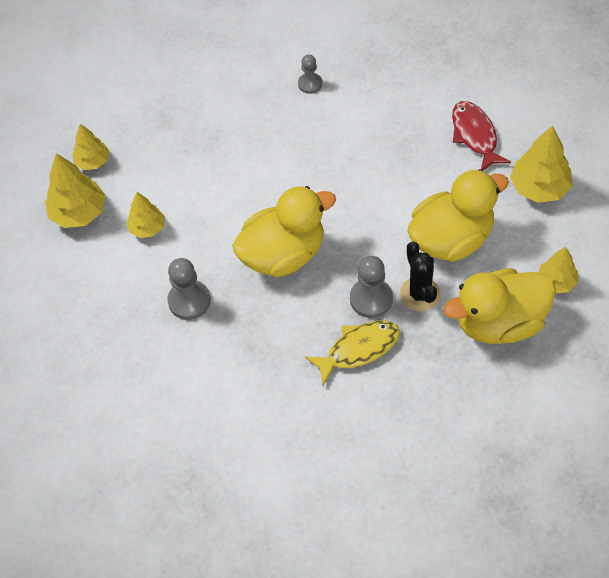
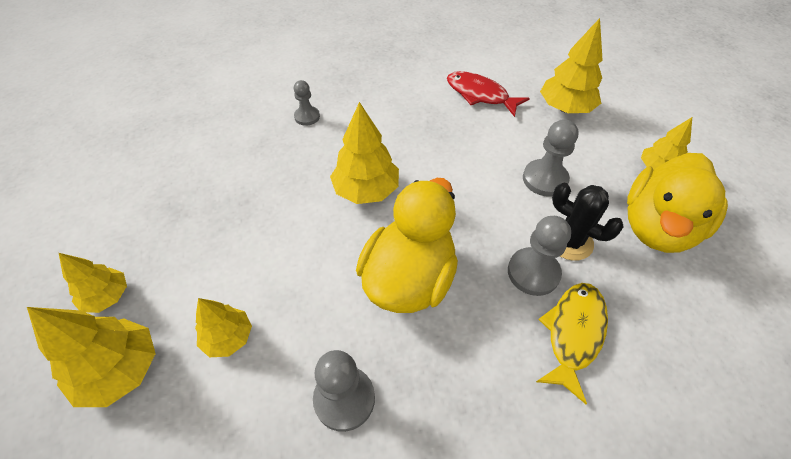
camera: 40 degrees left, 5 degrees down
(306, 174) = (366, 190): none -> yellow tree
(451, 239) = (545, 179): yellow duck -> grey pawn

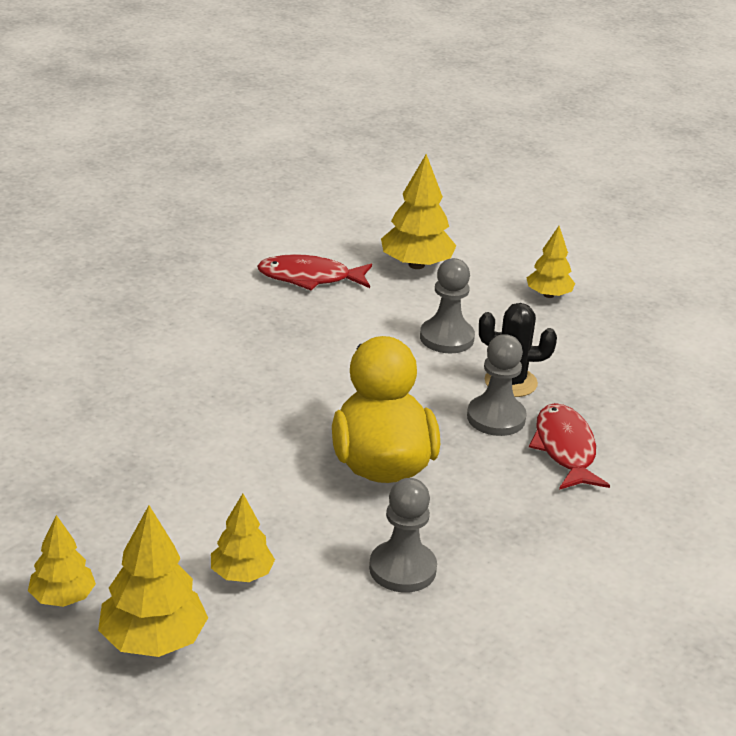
camera: 35 degrees left, 20 degrees down
(307, 117) = (116, 361): grey pawn -> none
(366, 190) = (264, 408): yellow tree -> none
(573, 334) = (565, 449): yellow fish -> red fish
(657, 227) = (581, 344): yellow duck -> none

